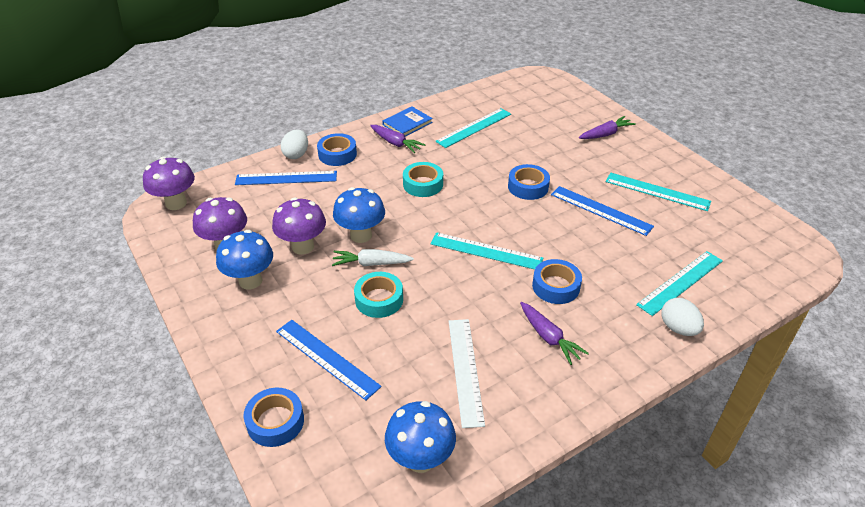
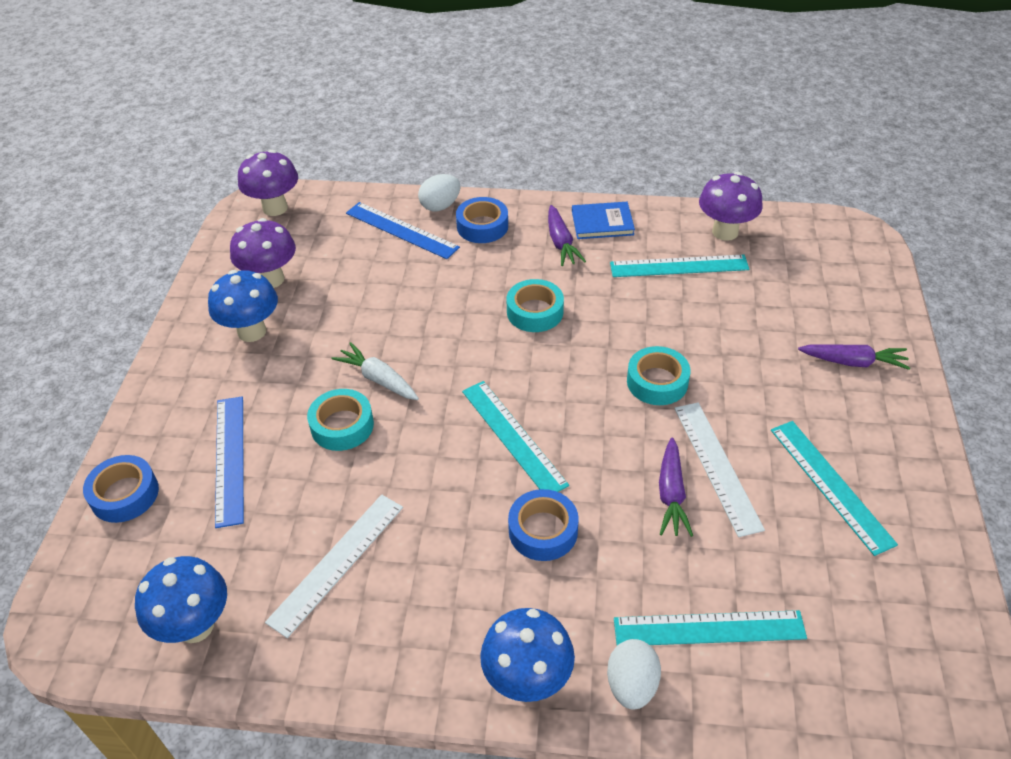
camera: 40 degrees right, 5 degrees up
(303, 247) = (335, 320): purple mushroom -> purple mushroom (725, 232)
(361, 235) = (403, 339): blue mushroom -> blue mushroom (527, 680)
(528, 187) = (657, 382): blue tape -> turquoise tape
(548, 337) = (463, 587): purple carrot -> purple carrot (671, 494)
(601, 210) = (716, 466): blue ruler -> white ruler

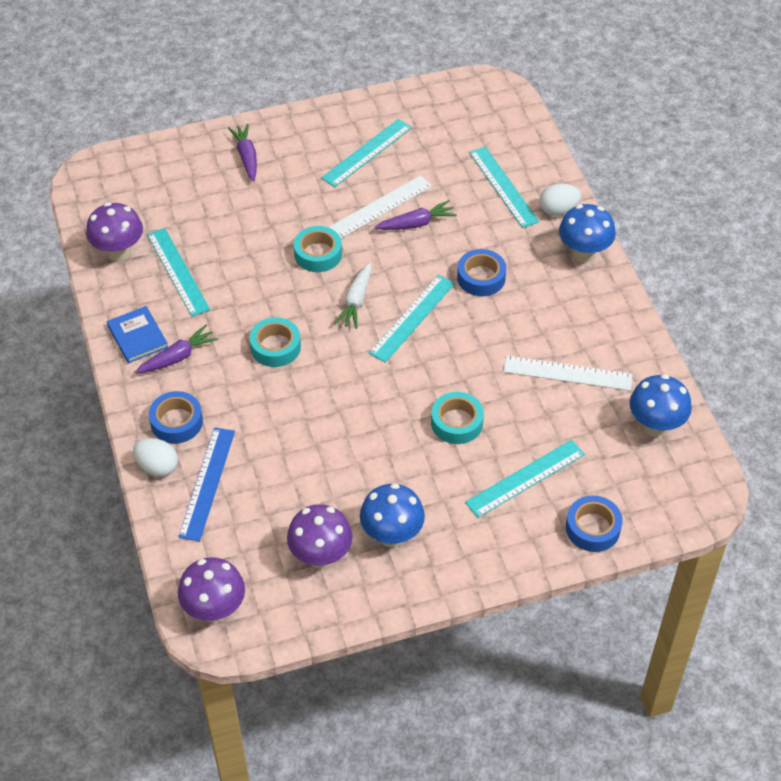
camera: 115 degrees left, 5 degrees up
(229, 459) = (525, 478): blue ruler -> turquoise ruler
(378, 379) = (399, 420): white carrot -> white carrot (356, 301)

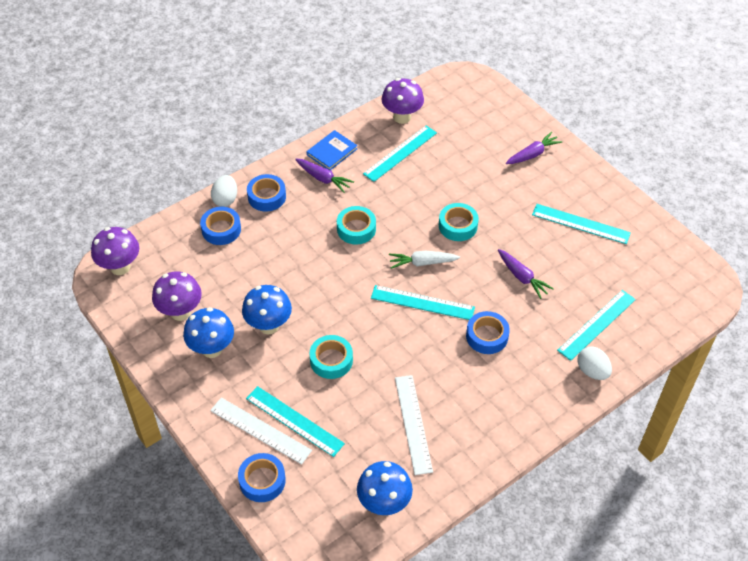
camera: 70 degrees right, 0 degrees up
(207, 483) = (221, 229): blue ruler -> blue tape
(381, 207) = (527, 249): white ruler -> white ruler (260, 430)
(583, 254) = (551, 403): blue mushroom -> blue mushroom (269, 325)

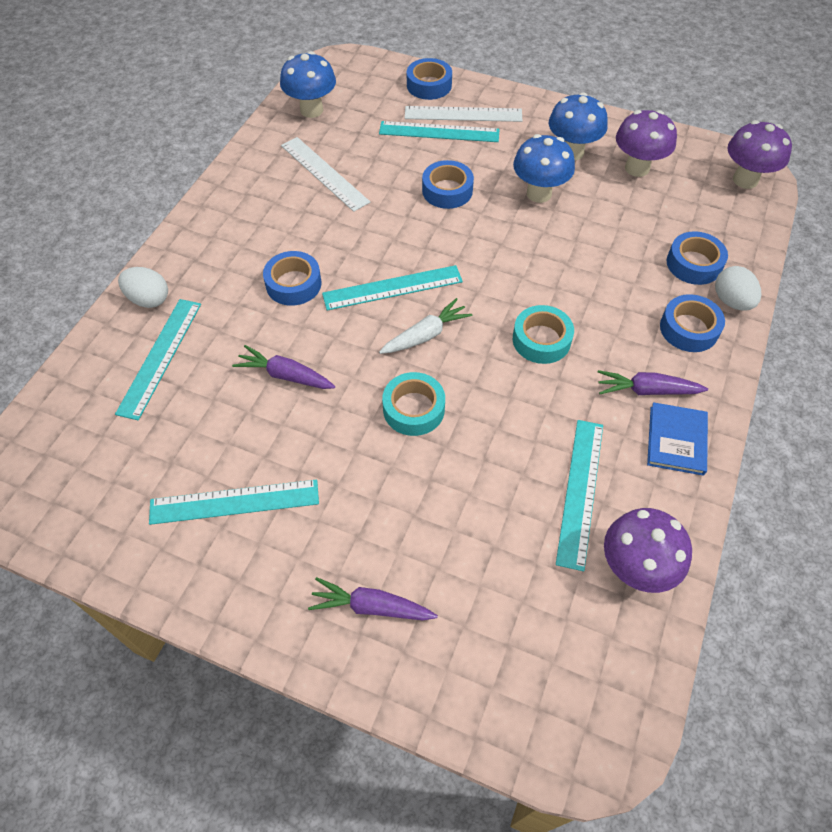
camera: 150 degrees right, 5 degrees up
(331, 360) = (447, 190): turquoise tape -> blue tape
(532, 154) = (371, 606): purple carrot -> purple carrot turned 75 degrees clockwise

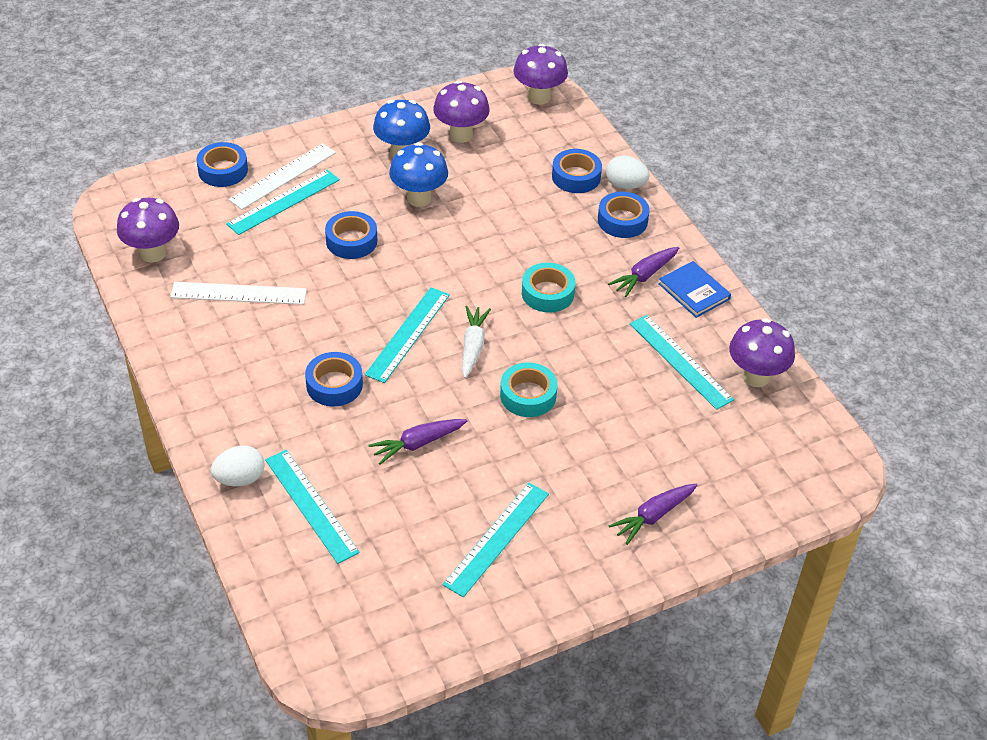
camera: 50 degrees left, 10 degrees down
(311, 110) = (153, 253): blue mushroom -> purple mushroom

